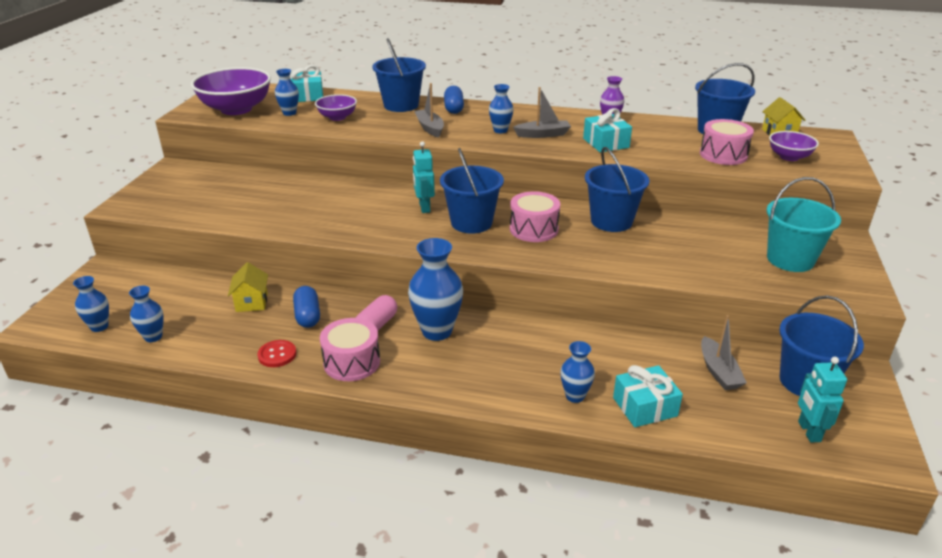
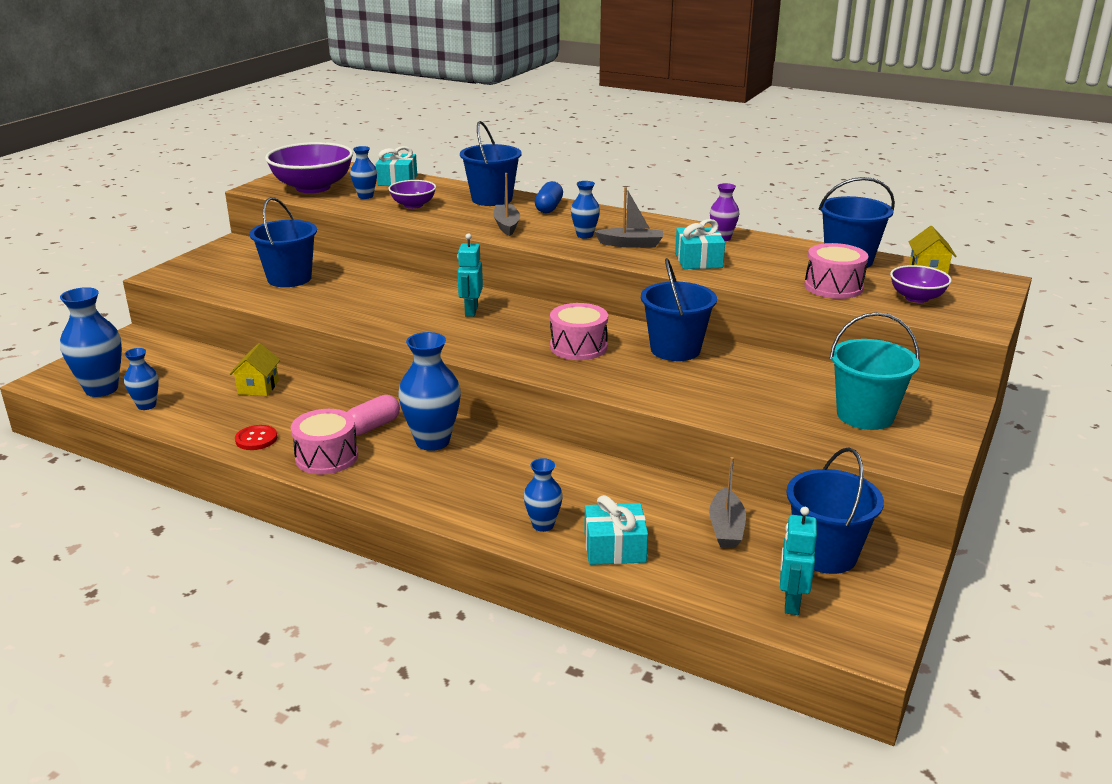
camera: 15 degrees right, 5 degrees down
(99, 326) = (101, 389): blue vase -> blue vase, size x1.78
(308, 316) = (307, 408): blue capsule -> none
(471, 223) = (513, 332): blue bucket -> blue bucket (289, 278)

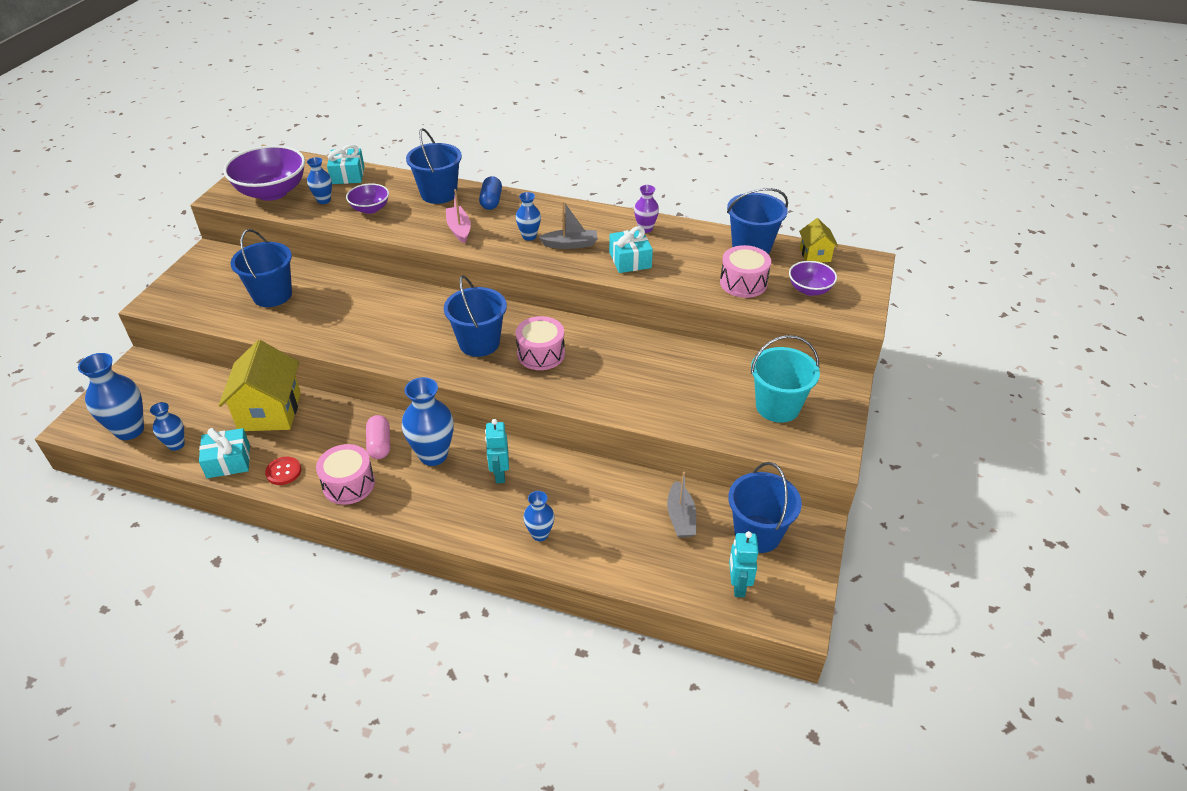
camera: 10 degrees left, 15 degrees up
(258, 387) = (270, 411): yellow house -> yellow house, size x1.95
(373, 426) = (379, 444): pink capsule -> pink capsule turned 45 degrees counterclockwise
(471, 311) = (442, 320): turquoise robot -> turquoise robot (499, 474)
(506, 225) = (459, 229): grey boat -> pink boat
(614, 548) = (599, 550): turquoise gift -> turquoise gift (228, 461)
(675, 349) = (620, 348): blue bucket -> blue bucket (479, 343)

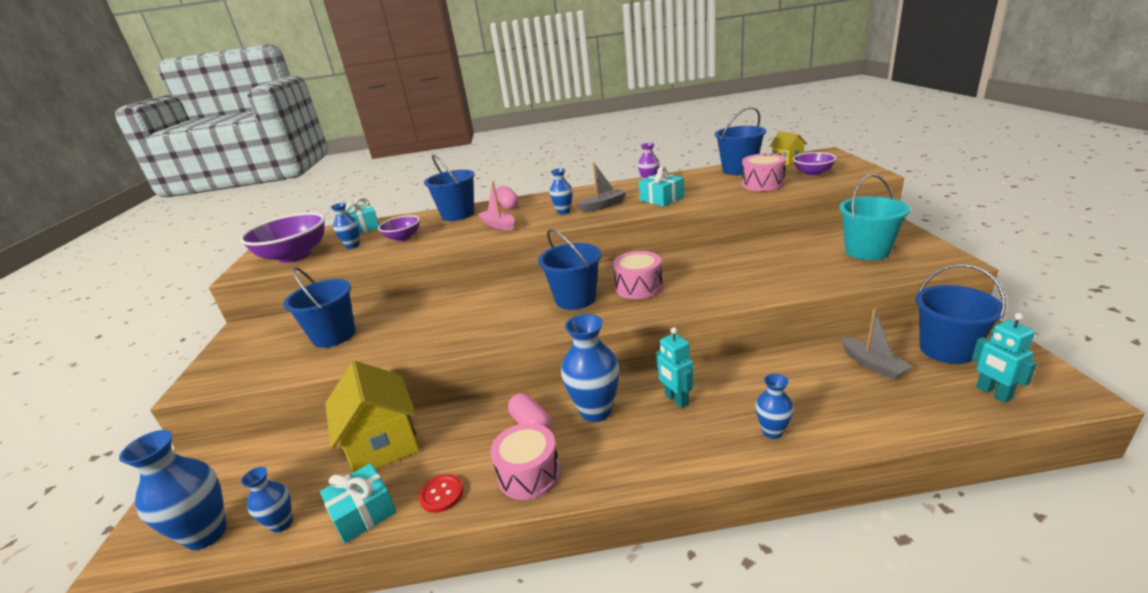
camera: 20 degrees left, 15 degrees down
(491, 201) = (508, 206): blue capsule -> pink capsule

